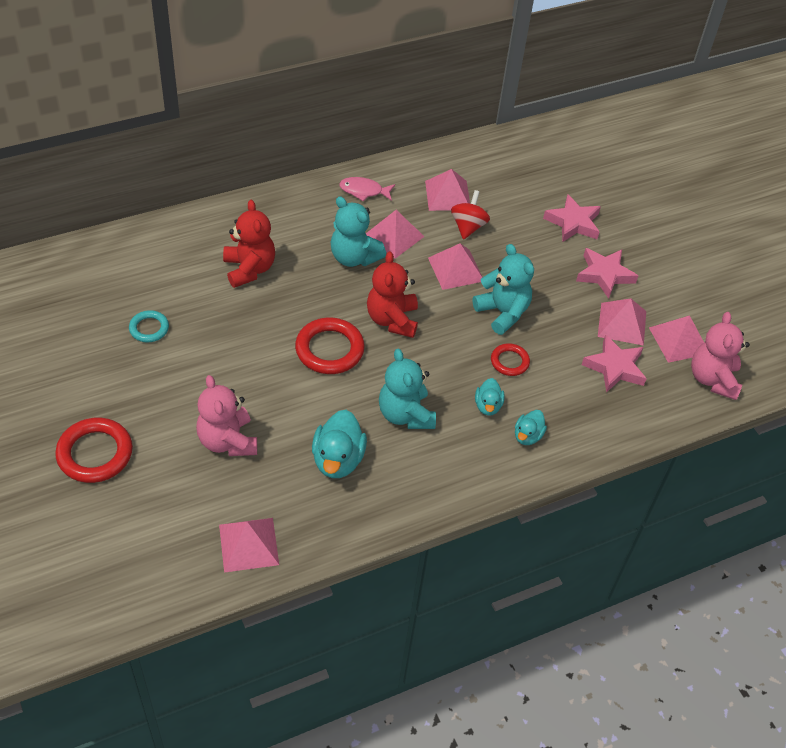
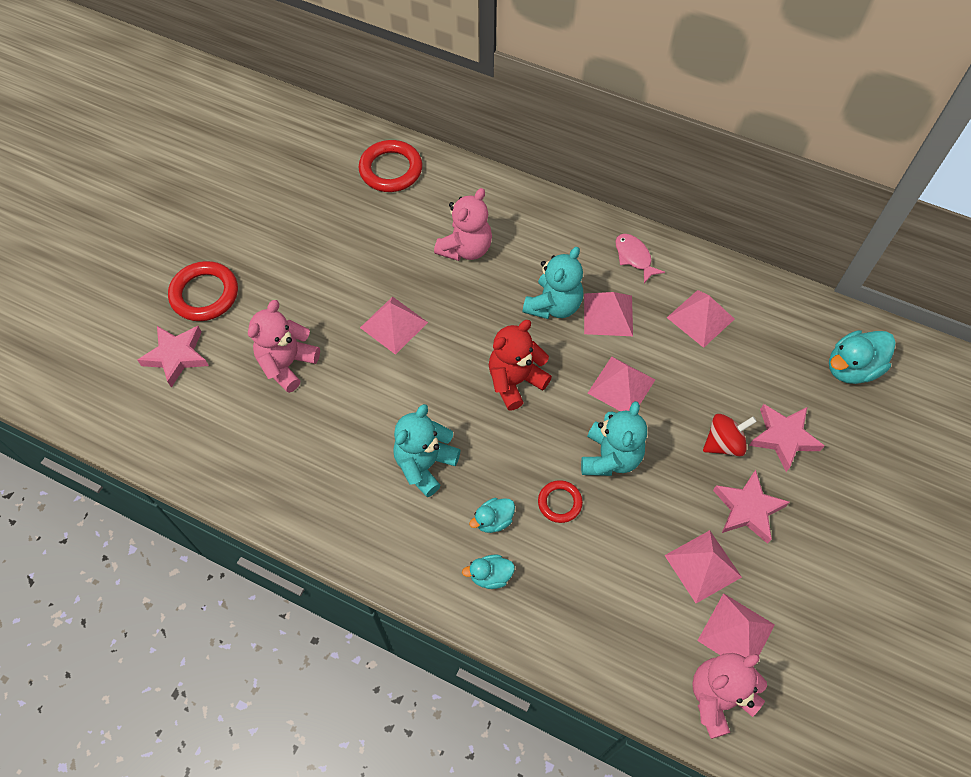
camera: 55 degrees right, 10 degrees up
(149, 328) = (345, 235): turquoise ring -> none
(248, 544) = (205, 450): pink pyramid -> pink pyramid (393, 324)
(249, 269) = (466, 248): red teddy bear -> pink teddy bear
(329, 349) = (439, 362): red ring -> red ring (391, 170)
(338, 459) = (335, 450): turquoise duck -> turquoise duck (851, 368)
(354, 257) = (553, 305): turquoise teddy bear -> turquoise teddy bear turned 150 degrees counterclockwise
(468, 227) = (681, 359): red spinning top -> red spinning top (724, 443)
(615, 367) = (642, 596): pink star -> pink star (177, 356)

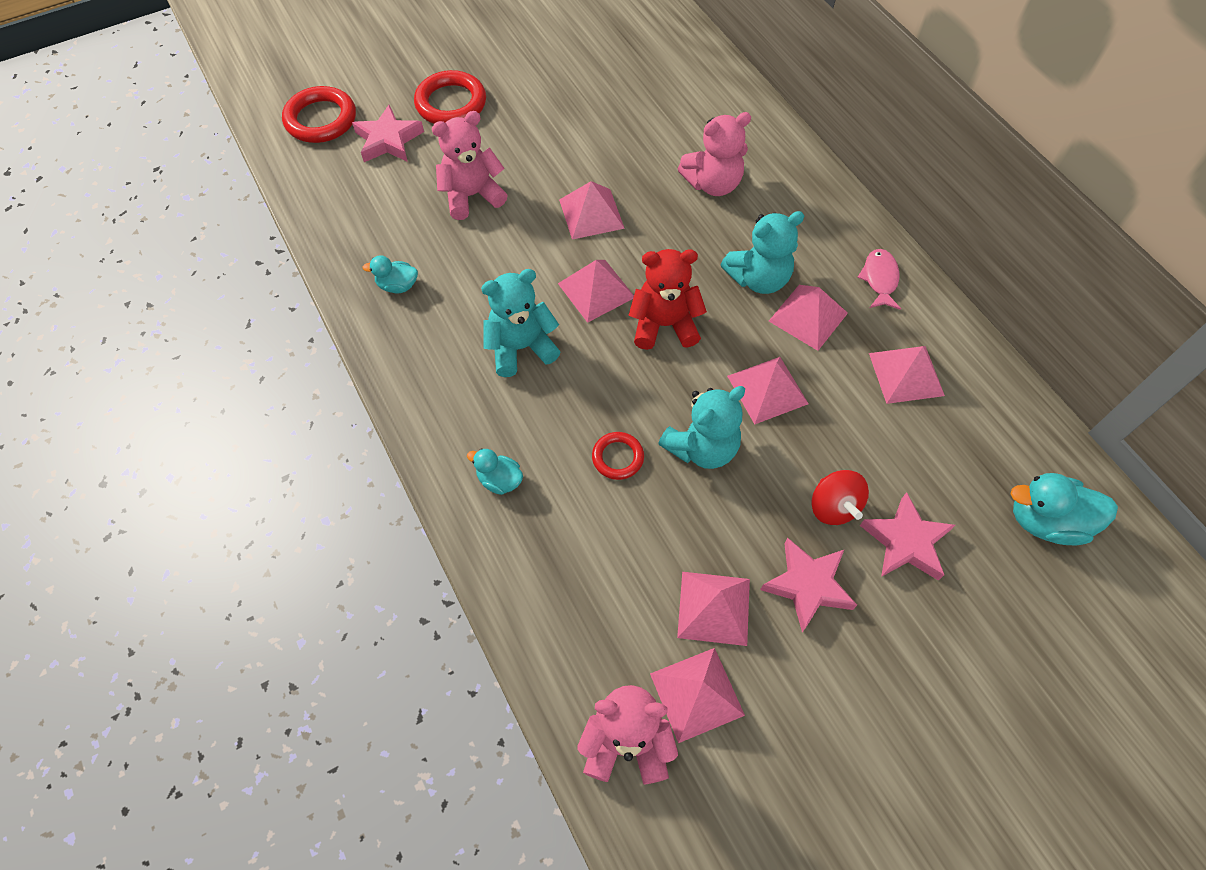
camera: 35 degrees right, 0 degrees up
(391, 170) = (697, 82): red ring -> red ring (321, 119)
(445, 384) = (596, 290): none -> pink pyramid
(493, 520) = (542, 434): turquoise duck -> turquoise duck (397, 286)
(724, 443) = (833, 507): red spinning top -> red spinning top turned 60 degrees clockwise

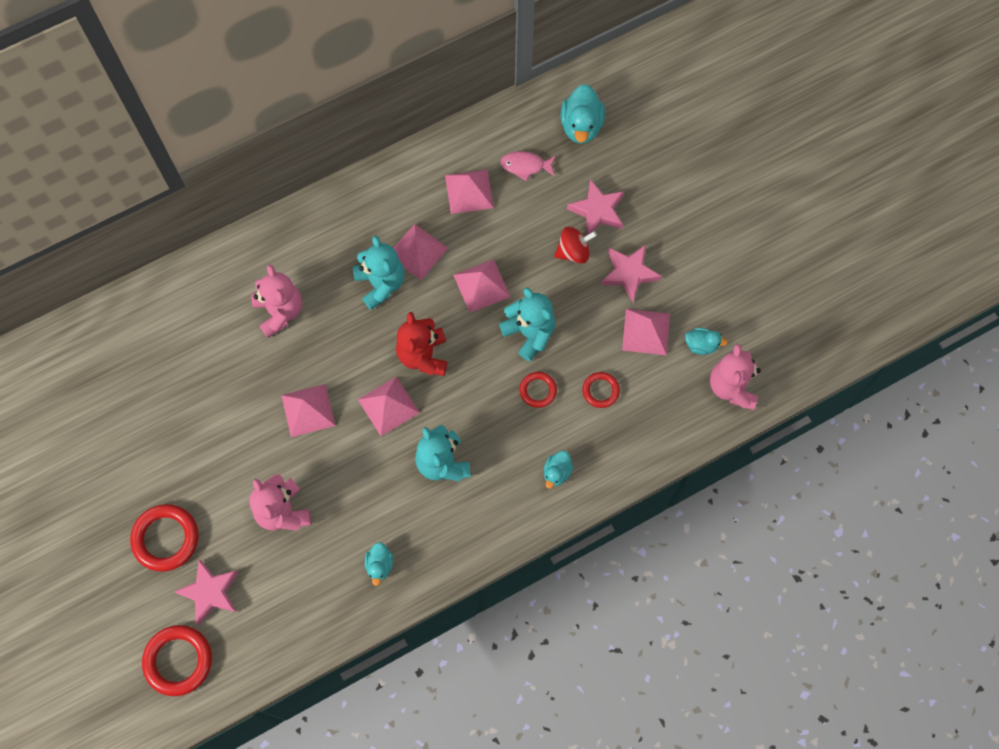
camera: 90 degrees left, 10 degrees up
(618, 540) = (600, 391): none -> red ring
(696, 694) = (701, 345): pink pyramid -> turquoise duck
(879, 279) = (383, 197): pink fish -> pink fish (525, 166)

